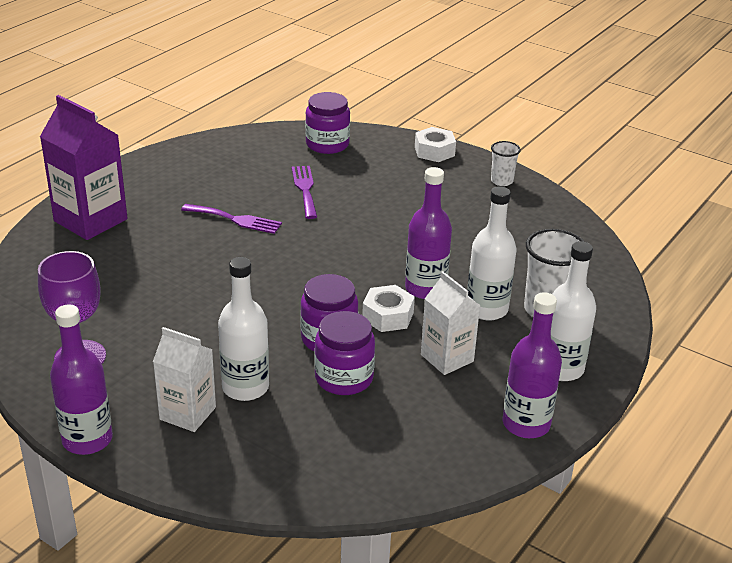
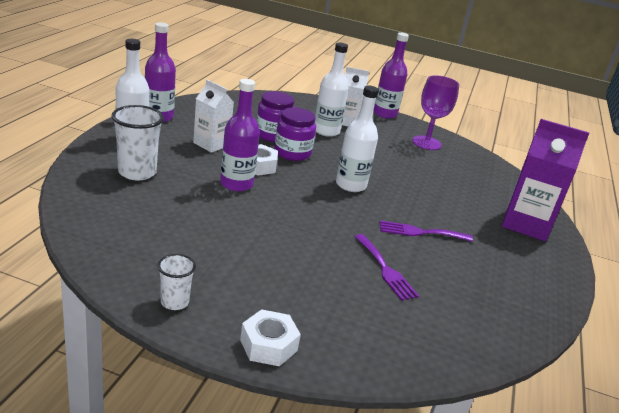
camera: 160 degrees right, 5 degrees down
(327, 144) = (405, 340): purple jar -> none
(487, 309) = (186, 172): white bottle -> white bottle (351, 185)

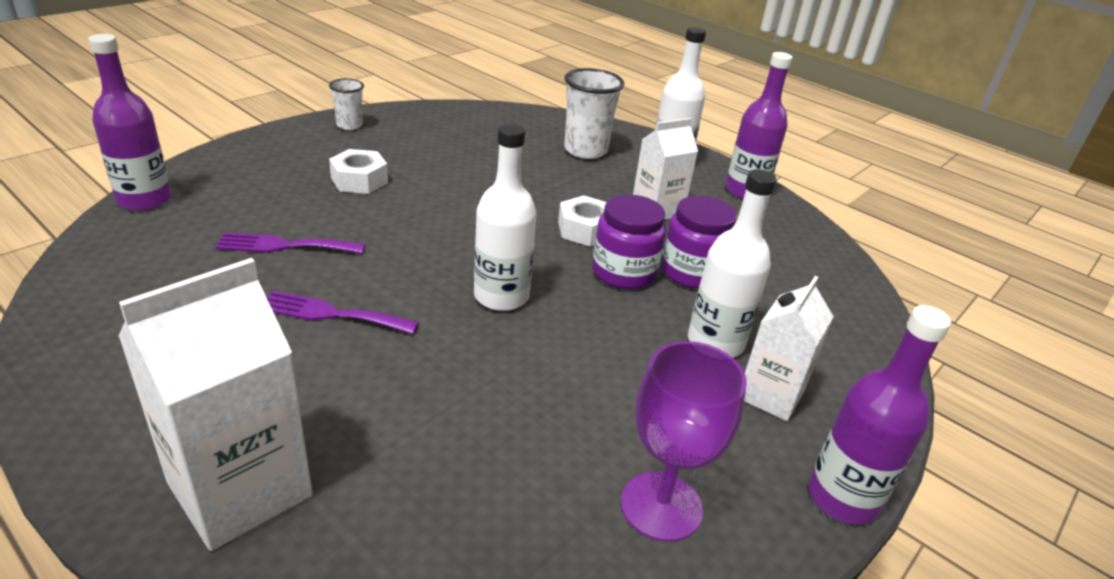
camera: 115 degrees right, 5 degrees up
(236, 184) = (539, 201): purple bottle -> purple bottle (144, 200)
(268, 345) = (255, 147): white nut -> white nut (359, 180)
(420, 232) = (332, 314): purple fork -> purple fork turned 105 degrees counterclockwise
(526, 224) = (240, 489): purple carton -> white carton

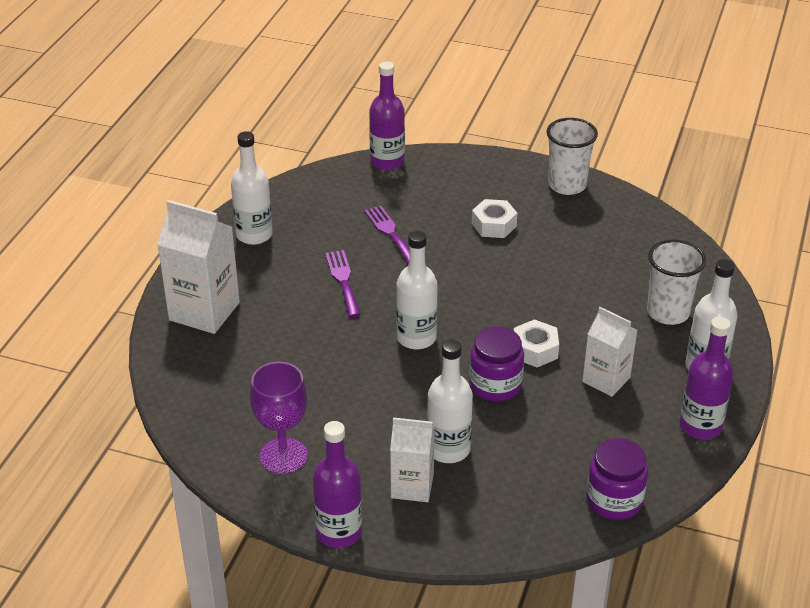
camera: 70 degrees right, 5 degrees up
(123, 362) = (254, 235): none -> white bottle
(349, 125) = (567, 185): white cup -> white cup, size x1.75
(692, 272) = (528, 420): purple jar -> purple jar (614, 500)

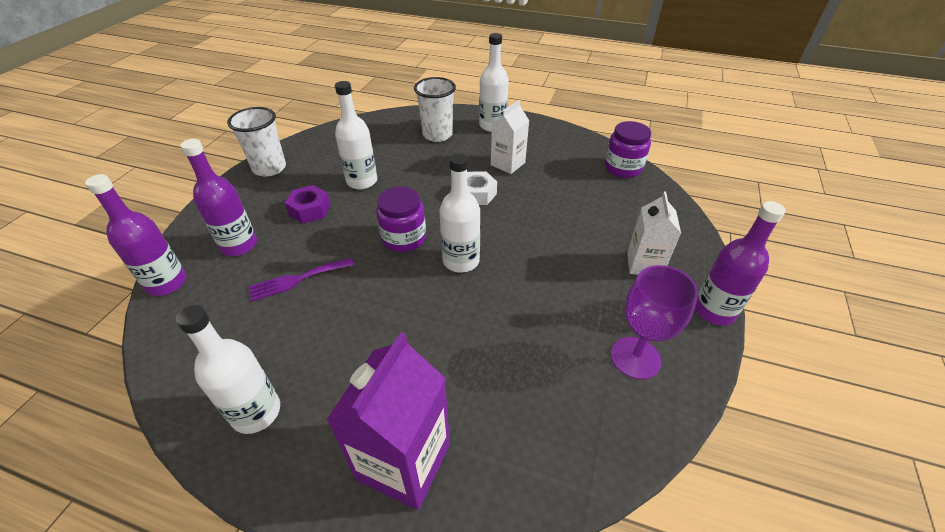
camera: 90 degrees left, 5 degrees up
(204, 311) = (404, 462): white carton -> purple carton
(343, 280) = (367, 317): purple fork -> none
(448, 449) = (596, 243): white bottle -> white bottle (362, 181)
(494, 225) = (310, 210): white nut -> purple nut
(495, 385) = (518, 215): purple jar -> purple jar (404, 238)
(700, 426) = (547, 132): purple bottle -> purple bottle (239, 245)

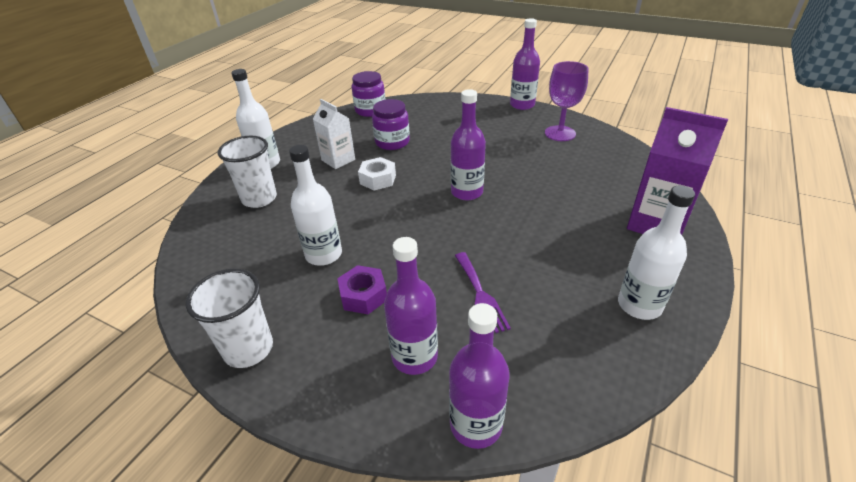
camera: 80 degrees left, 5 degrees down
(404, 238) = (431, 223): purple jar -> purple jar (392, 142)
(461, 261) = (467, 192): white bottle -> purple bottle
(644, 264) = (480, 119): white carton -> none

